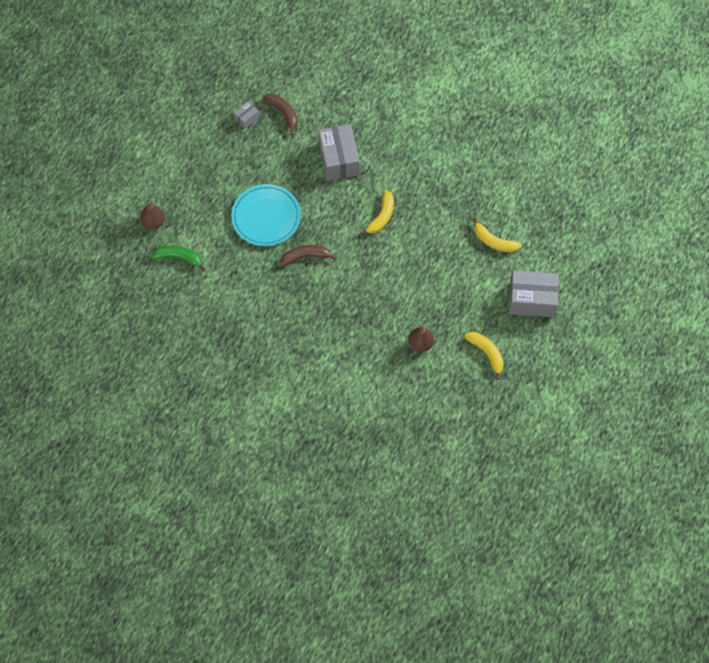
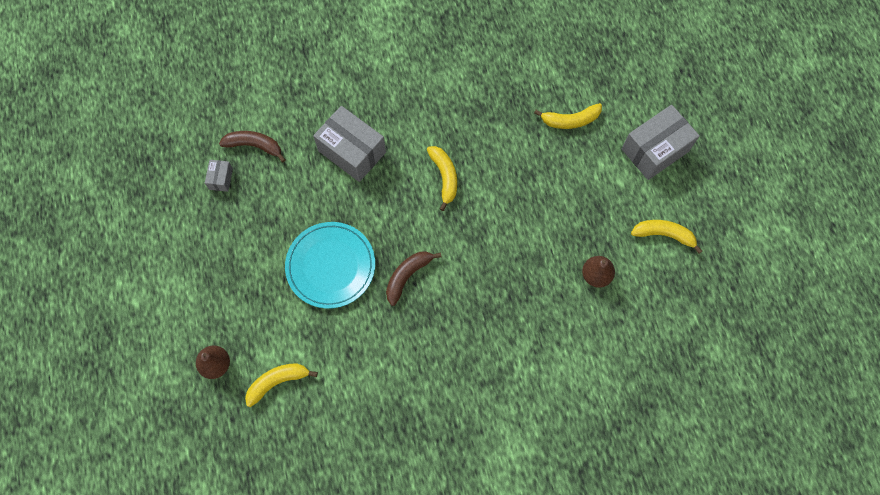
camera: 40 degrees left, 5 degrees up
(179, 258) = (277, 382): green banana -> yellow banana

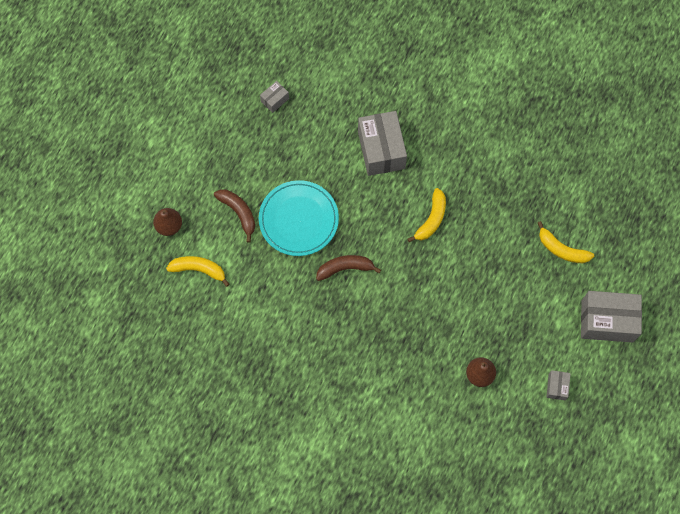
camera: 40 degrees right, 0 degrees up
(254, 146) = (316, 94): brown banana -> brown banana (238, 213)
(664, 235) = (556, 387): yellow banana -> grey box

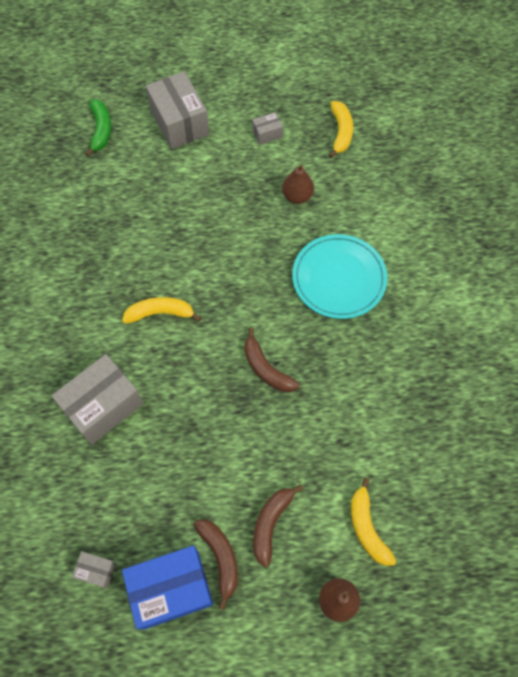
camera: 120 degrees left, 5 degrees down
(237, 136) = (171, 589): none -> blue box
(237, 172) = (220, 558): none -> brown banana
(298, 219) = (239, 449): turquoise plate -> turquoise plate (339, 278)
(561, 249) = (127, 185): yellow banana -> yellow banana (341, 132)
(631, 255) = (101, 130): none -> green banana

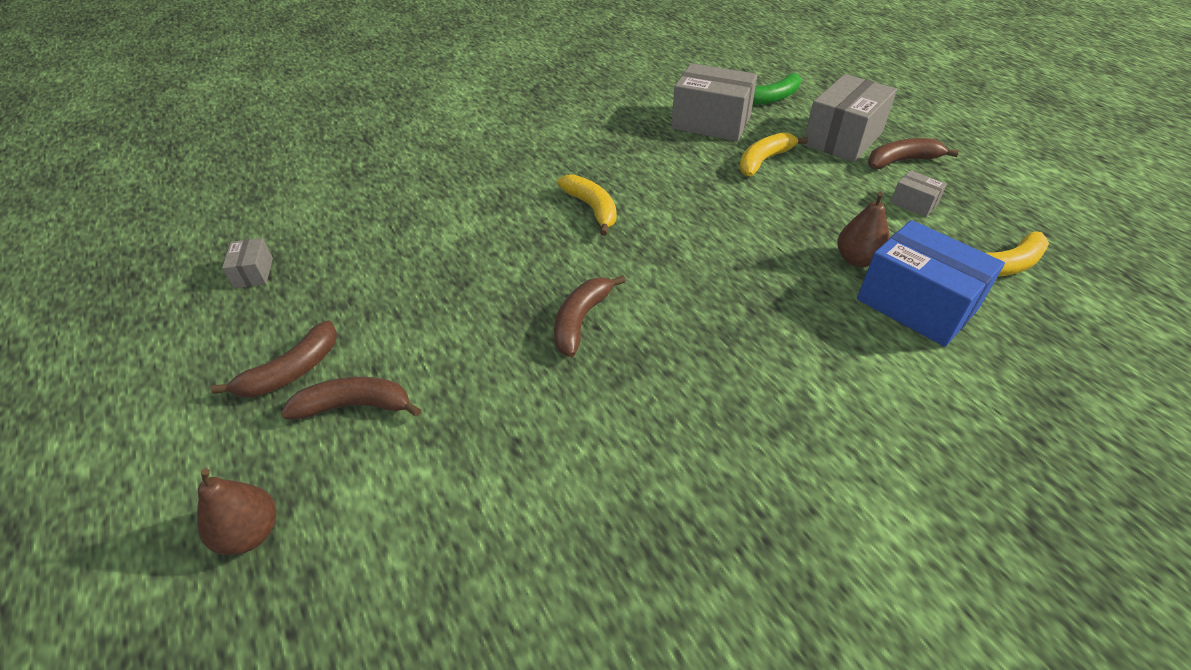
camera: 65 degrees right, 20 degrees down
(103, 406) = (452, 209): grey box -> grey box (711, 122)
(171, 589) = (241, 340): blue box -> blue box (916, 304)
(224, 109) = (902, 161): none -> brown banana
(339, 278) = (776, 345): turquoise plate -> none
(367, 527) = (384, 531): yellow banana -> yellow banana (764, 160)

